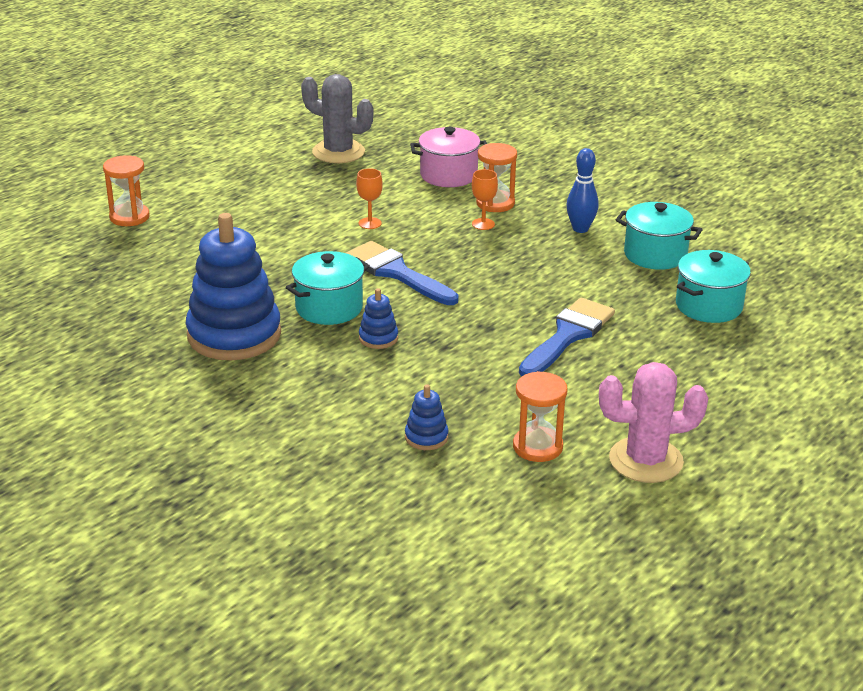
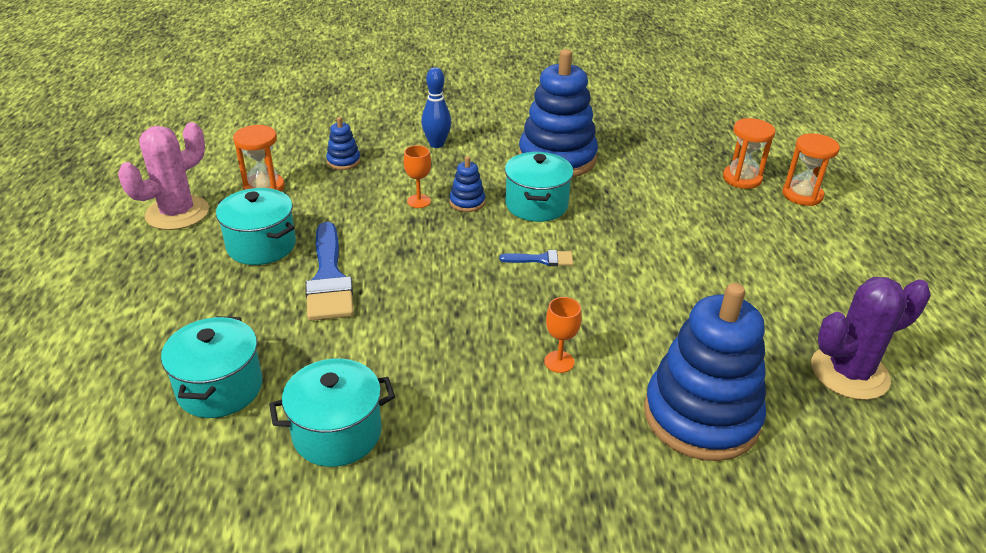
camera: 135 degrees right, 5 degrees up
(338, 152) = (849, 373): grey cactus -> purple cactus
(370, 223) = (648, 297): orange goblet -> orange goblet (418, 201)
(396, 273) = (542, 259): blue brush -> blue brush, size x0.49
(448, 175) = (701, 416): pink pot -> blue stacking toy
(495, 203) = (591, 402): orange hourglass -> orange hourglass (742, 179)
(580, 229) = (458, 422): blue bowling pin -> blue bowling pin (436, 144)
(595, 388) = (261, 245): none -> turquoise pot

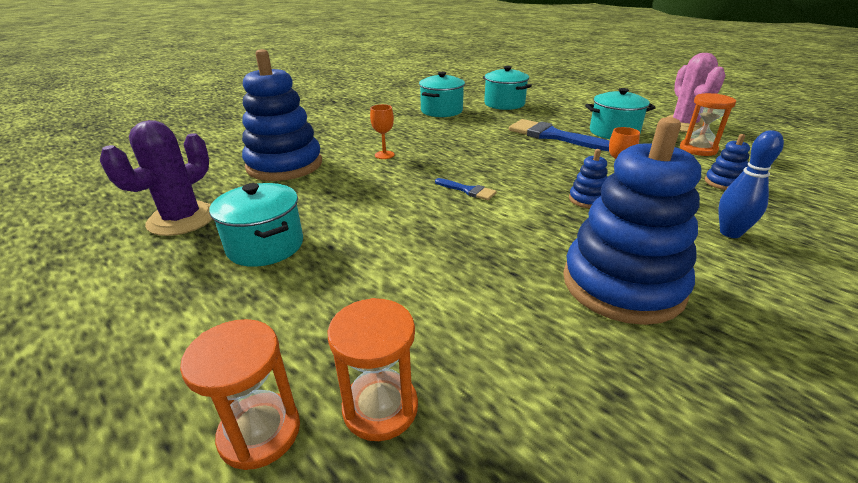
camera: 140 degrees right, 5 degrees down
(536, 205) = (541, 224): turquoise pot -> turquoise pot (265, 246)
(542, 259) = (468, 190): blue brush -> blue brush turned 105 degrees counterclockwise

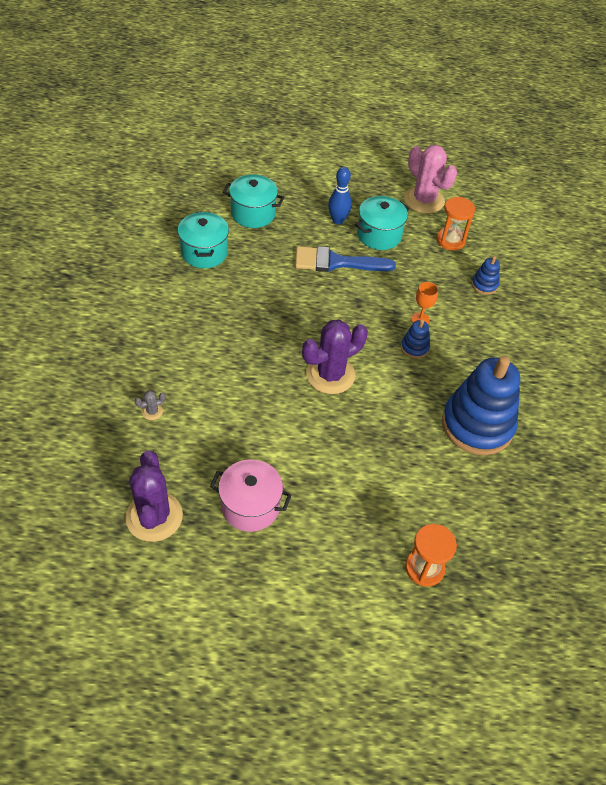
camera: 40 degrees left, 20 degrees up
(260, 432) = (387, 611): orange hourglass -> none
(265, 246) = (250, 506): turquoise pot -> pink pot
(284, 165) = (152, 411): blue stacking toy -> grey cactus
(384, 155) = (223, 355): orange goblet -> none
(468, 190) = (330, 375): blue brush -> purple cactus
(730, 233) = (508, 345): blue bowling pin -> blue bowling pin (338, 220)

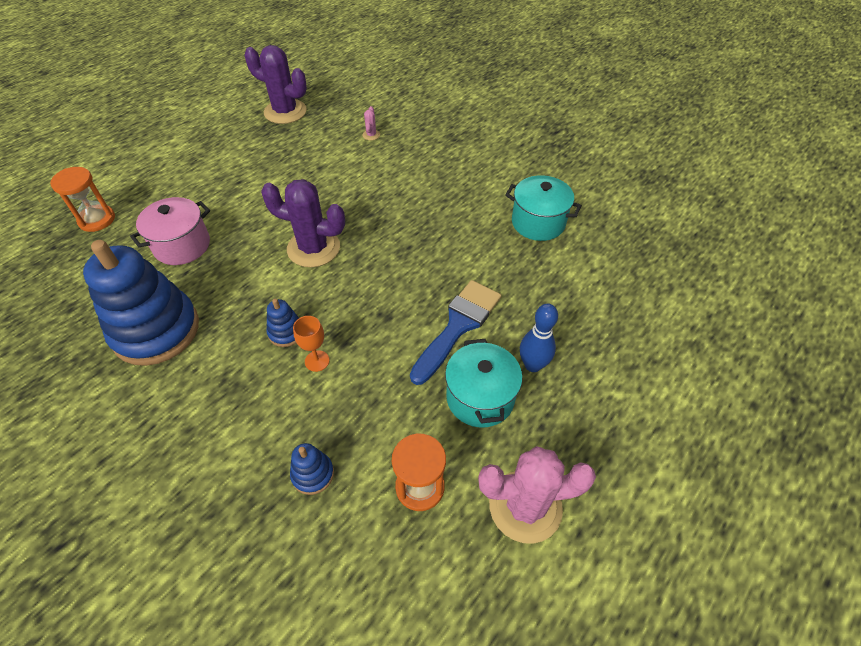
camera: 125 degrees right, 0 degrees up
(152, 411) = (371, 135): grey cactus -> pink cactus
(250, 506) = (245, 154): pink pot -> pink pot (182, 245)
(253, 213) = (584, 285): turquoise pot -> none
(330, 375) = (313, 248): purple cactus -> purple cactus turned 75 degrees counterclockwise

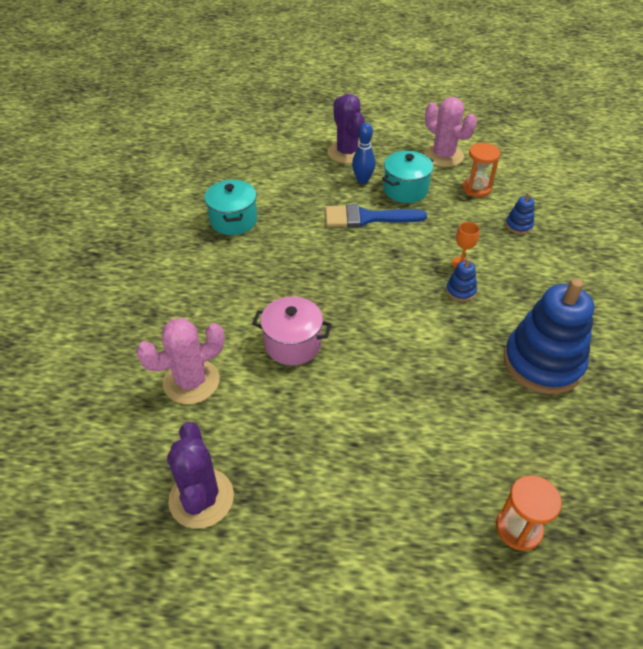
camera: 125 degrees left, 5 degrees down
(182, 245) = (466, 419): pink pot -> pink pot (292, 344)
(313, 248) = (377, 326): purple cactus -> purple cactus (347, 152)
(371, 135) = (191, 381): pink cactus -> pink cactus, size x2.48

